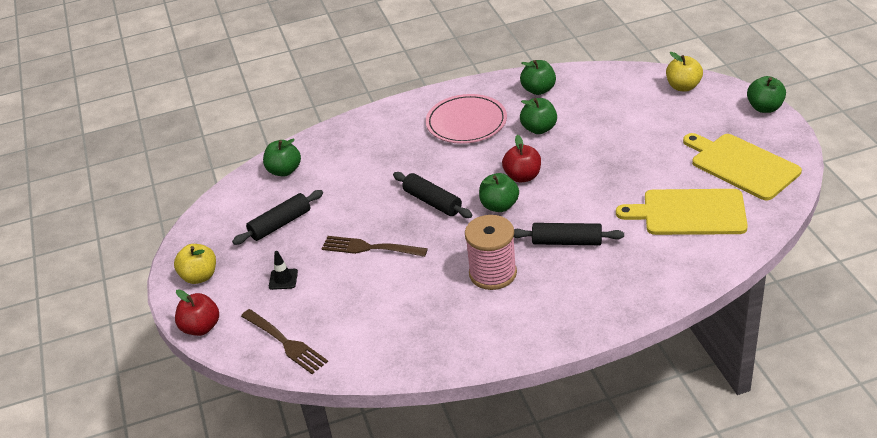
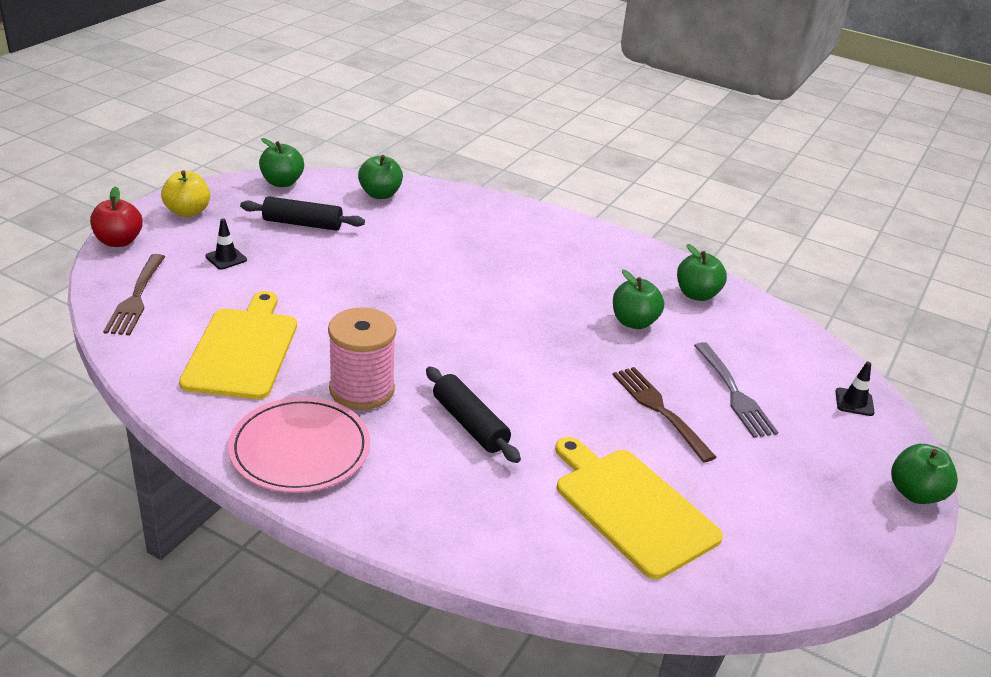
camera: 40 degrees right, 5 degrees down
(370, 248) = (321, 290): brown fork -> brown fork (660, 410)
(432, 202) = (432, 300): black rolling pin -> none
(466, 122) = (582, 269): pink plate -> pink plate (300, 449)
(499, 206) = (475, 348): green apple -> green apple (282, 182)
(522, 176) = (542, 344): red apple -> none
(636, 125) = (734, 393): none -> grey fork
(683, 87) = (854, 402): yellow apple -> black traffic cone
(741, 165) = (777, 519): yellow cutting board -> yellow cutting board (242, 350)

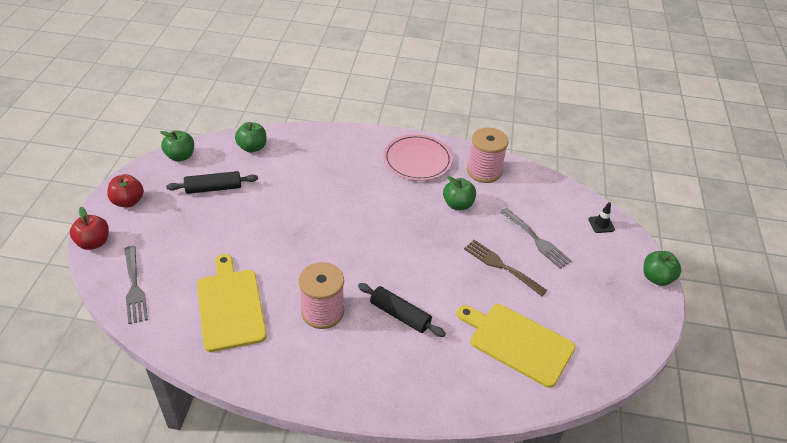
camera: 20 degrees left, 10 degrees up
(136, 298) = (134, 287): brown fork -> grey fork
(188, 211) = (128, 201): yellow apple -> red apple
(226, 258) = (177, 234): black traffic cone -> none
(300, 449) = (308, 371): pink plate -> pink plate (417, 160)
(697, 294) = (484, 171): green apple -> pink spool

